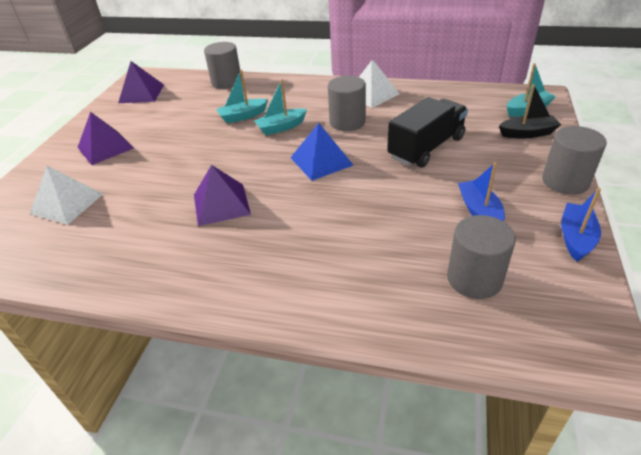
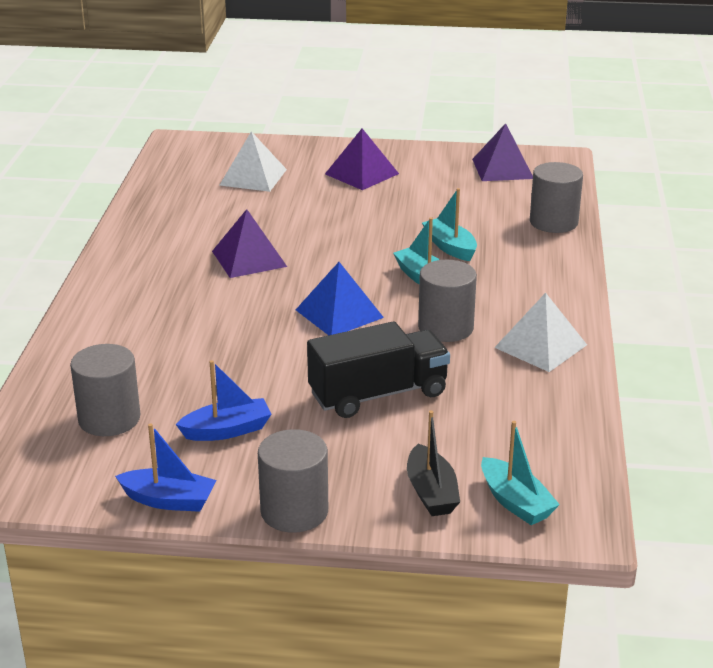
camera: 80 degrees right, 10 degrees down
(426, 148) = (378, 394): black truck -> black truck turned 60 degrees counterclockwise

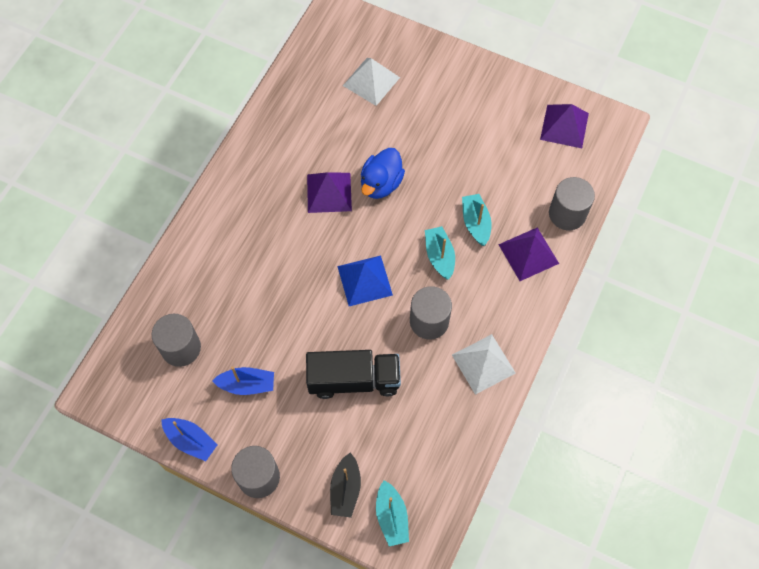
camera: 20 degrees right, 35 degrees up
(312, 241) = (381, 183): none -> blue duck
(361, 173) = (453, 101): purple pyramid -> purple pyramid (528, 254)

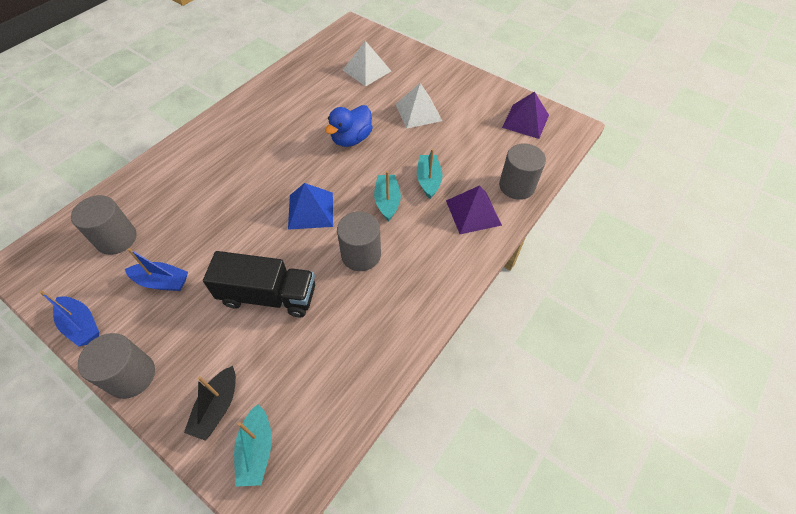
camera: 10 degrees right, 10 degrees down
(329, 192) = (304, 139): purple pyramid -> none
(483, 363) = (405, 303): white pyramid -> white pyramid (418, 112)

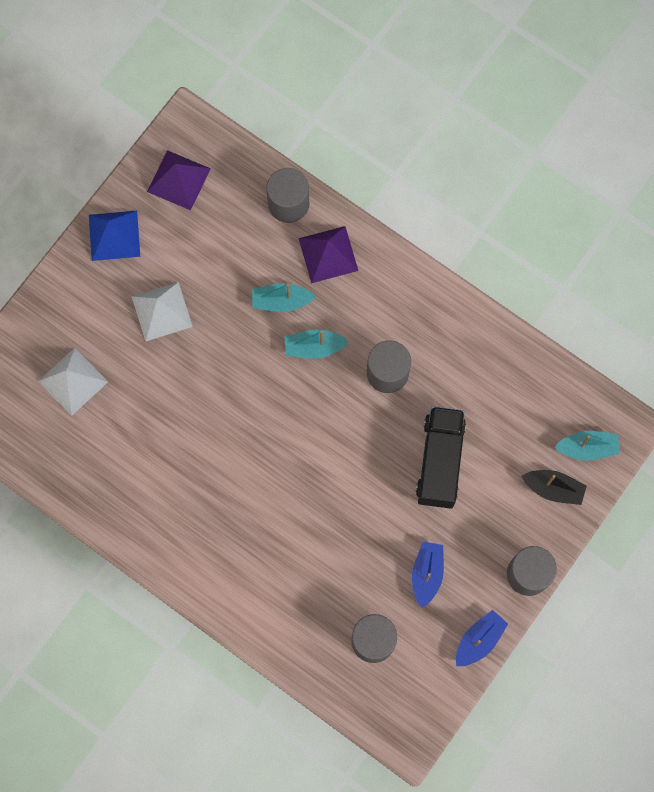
camera: 90 degrees left, 20 degrees up
(311, 210) = (328, 431): blue pyramid -> blue pyramid (114, 235)
(351, 139) = (212, 394): blue duck -> none

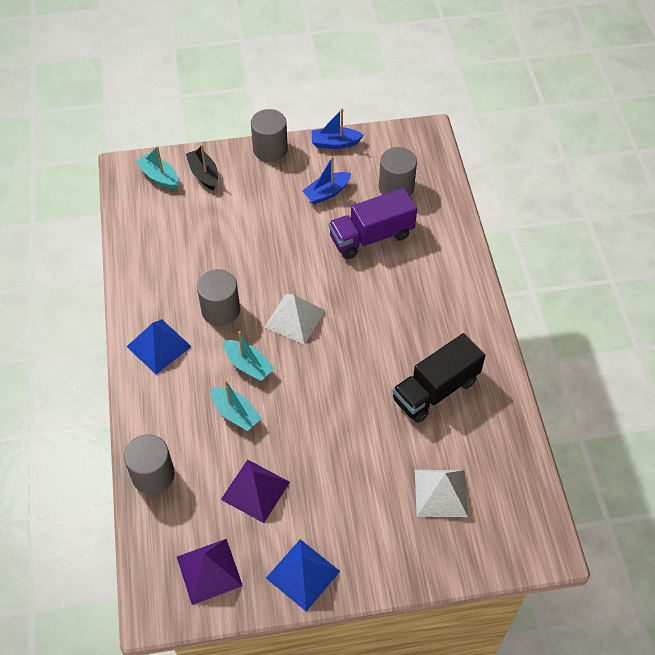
camera: 135 degrees left, 20 degrees down
(161, 311) = (325, 483): white pyramid -> white pyramid (295, 318)
(328, 254) = (169, 415): purple pyramid -> purple pyramid (255, 490)
(341, 563) = (371, 237): none -> purple truck
(399, 297) = (159, 346): none -> blue pyramid
(440, 461) = (250, 238): black truck -> black truck (435, 390)

